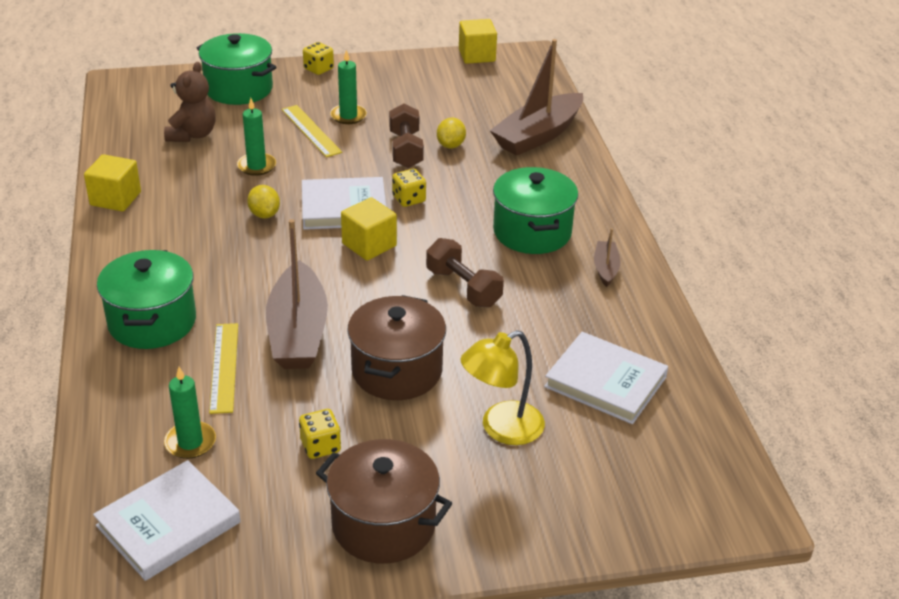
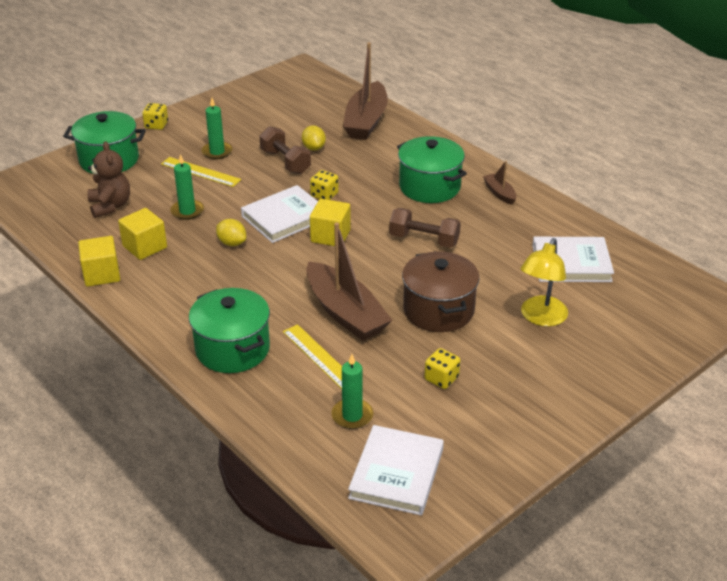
camera: 30 degrees left, 0 degrees up
(383, 524) = (532, 407): brown pot -> none
(477, 55) = (265, 79): yellow cube -> yellow cube (145, 247)

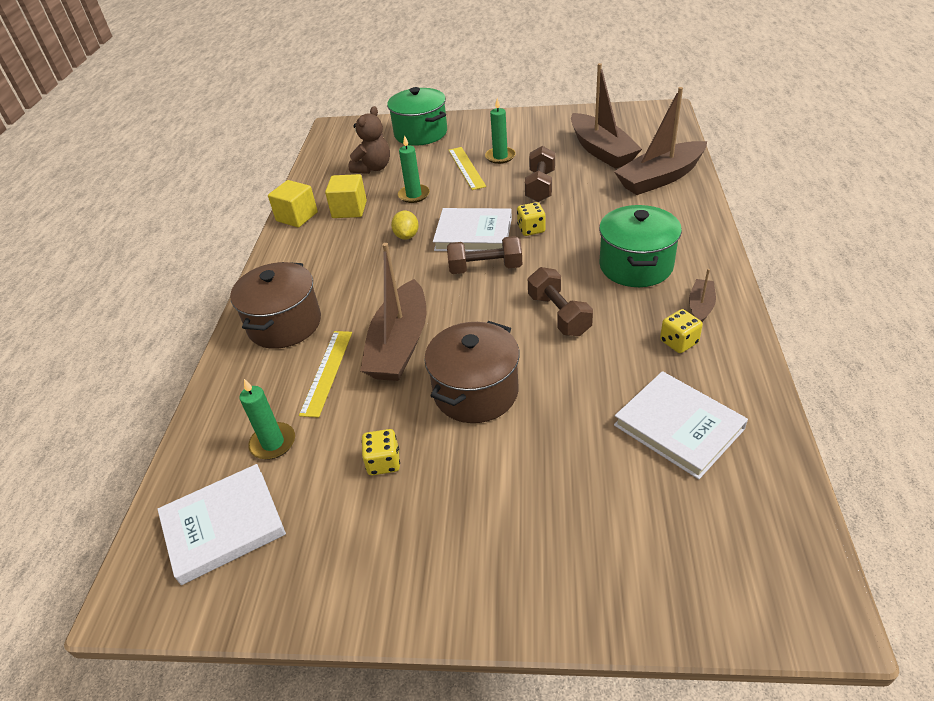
camera: 50 degrees right, 5 degrees up
(156, 125) = (487, 119): yellow dice -> yellow dice (679, 342)
(232, 349) = (284, 324): green pot -> brown pot
(294, 117) = (601, 151): none -> brown boat
(314, 148) = (580, 184): yellow lemon -> none
(330, 236) = (485, 268): yellow cube -> brown dumbbell
(540, 318) = (560, 466): yellow lamp -> none

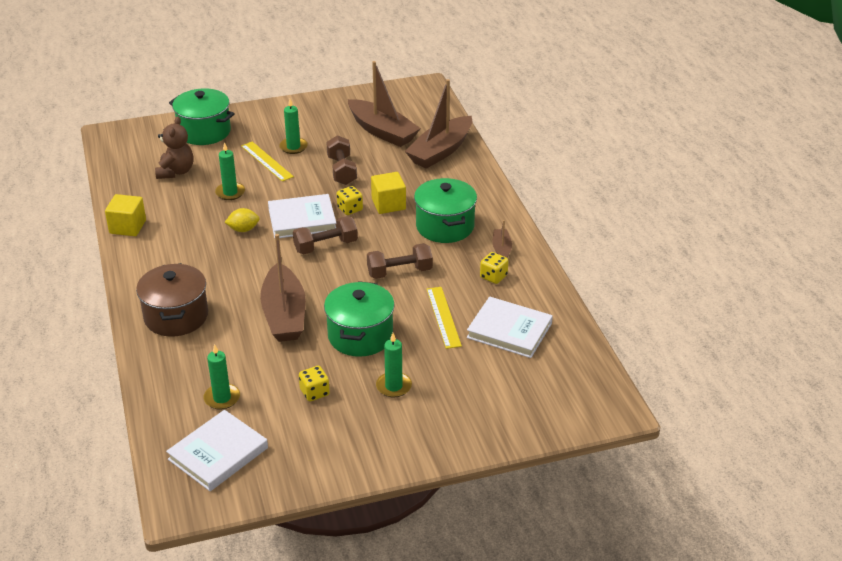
camera: 25 degrees left, 5 degrees down
(327, 372) = (235, 344): yellow ruler -> yellow ruler (443, 317)
(349, 209) = (175, 213): yellow cube -> yellow cube (388, 204)
(406, 236) = (243, 229): yellow lemon -> yellow lemon turned 75 degrees counterclockwise
(476, 392) = (360, 336): brown pot -> green pot
(487, 478) = (393, 386): none -> green candle
(558, 315) = (399, 272): brown dumbbell -> brown dumbbell turned 60 degrees counterclockwise

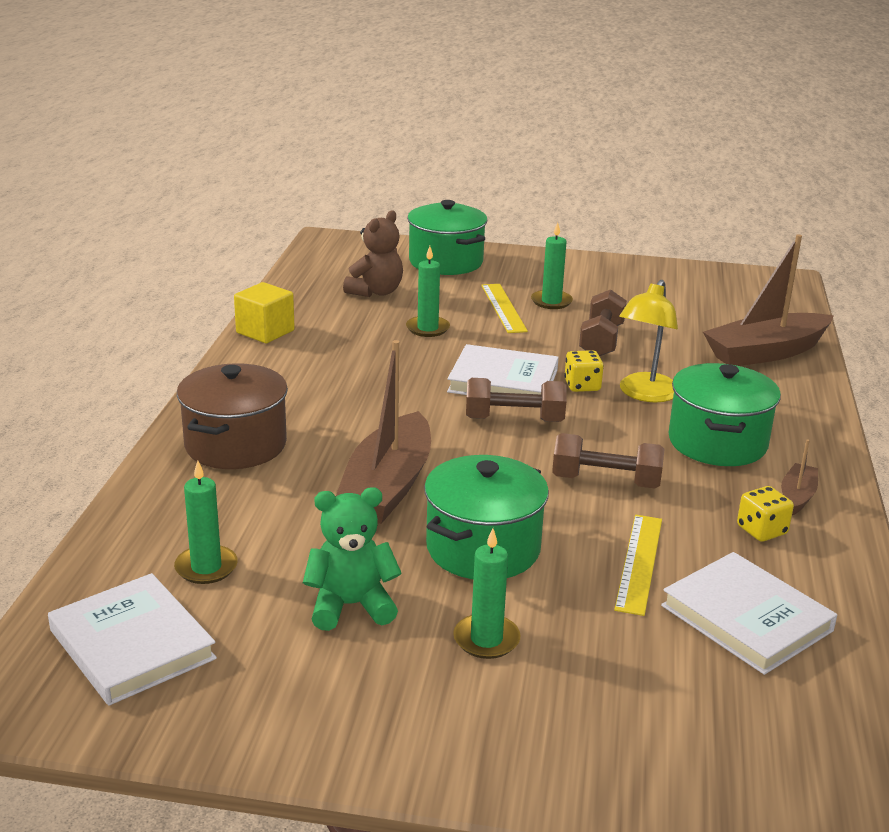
camera: 25 degrees right, 10 degrees down
(218, 454) = (132, 644): white book -> white book turned 75 degrees clockwise
(243, 229) = (412, 371): yellow lemon -> none
(314, 392) = (351, 606): yellow dice -> green teddy bear
(382, 131) = (690, 313): brown boat -> none
(388, 204) = (645, 394): yellow cube -> yellow lamp

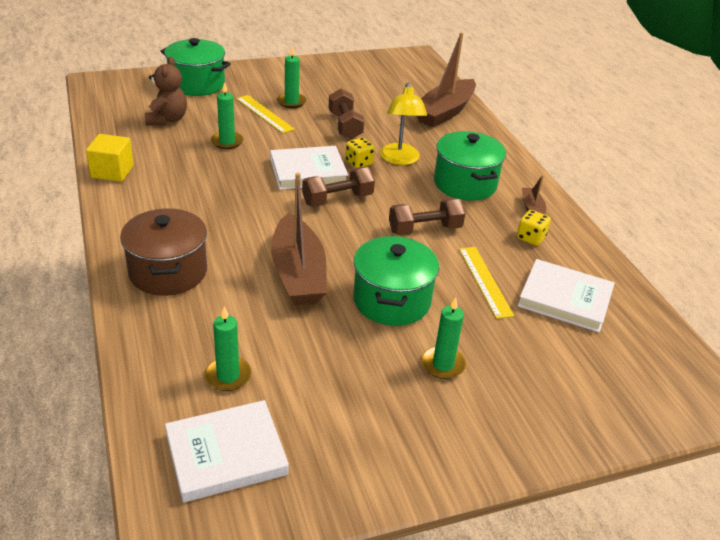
camera: 30 degrees left, 10 degrees up
(132, 644) = (226, 454): white book -> white book turned 45 degrees counterclockwise
(351, 606) = (345, 370): green teddy bear -> none

